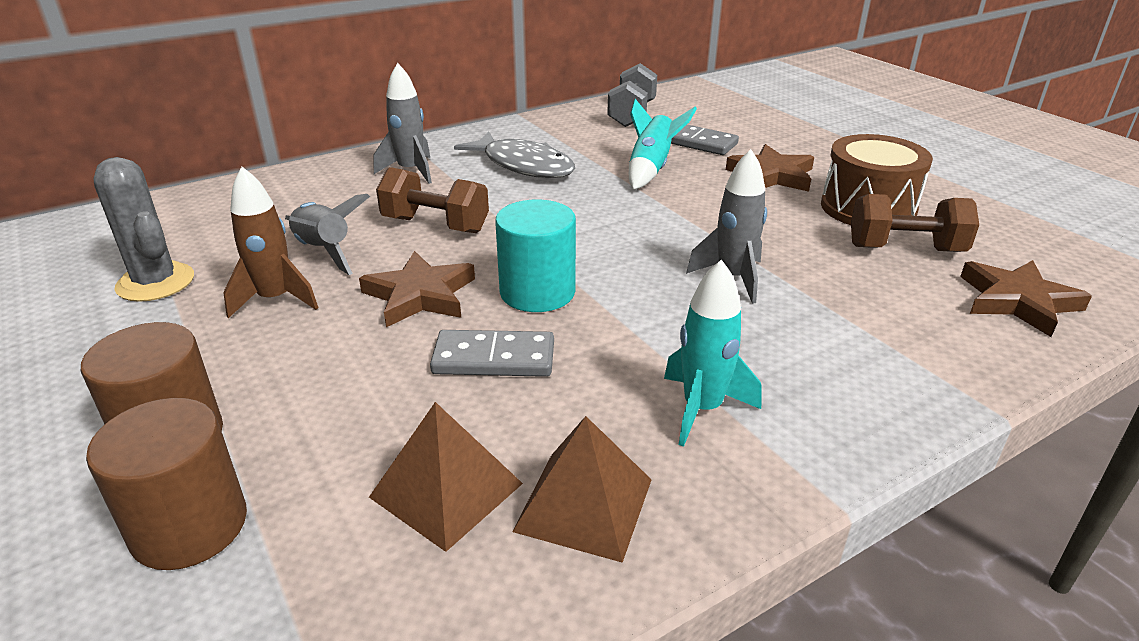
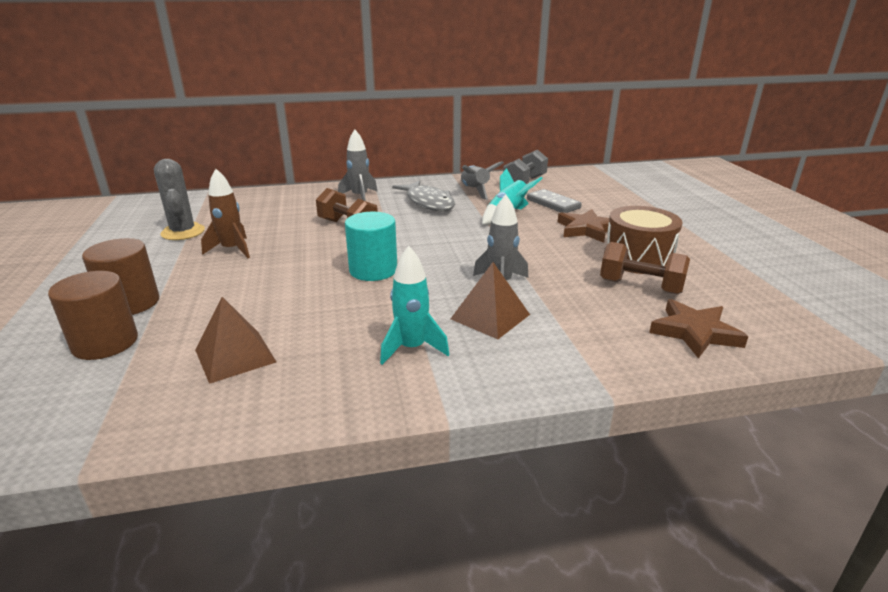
camera: 20 degrees right, 5 degrees down
(324, 251) = (277, 231): grey rocket -> grey rocket (475, 191)
(420, 295) = (307, 260): brown star -> none
(494, 359) = (317, 299): grey domino -> none
(584, 504) = (299, 379): brown pyramid -> brown pyramid (490, 316)

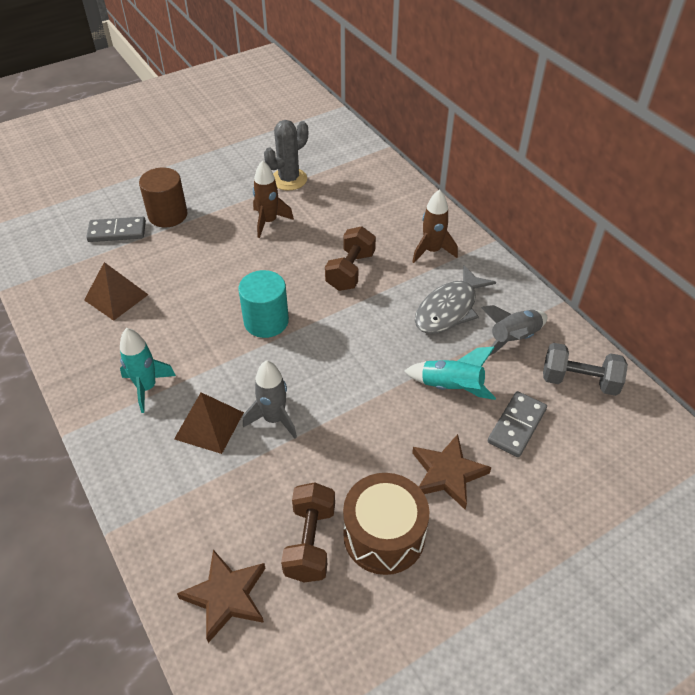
camera: 70 degrees right, 20 degrees up
(105, 343) = (117, 231): brown cylinder -> grey domino
(360, 197) = (432, 251): grey rocket -> brown rocket

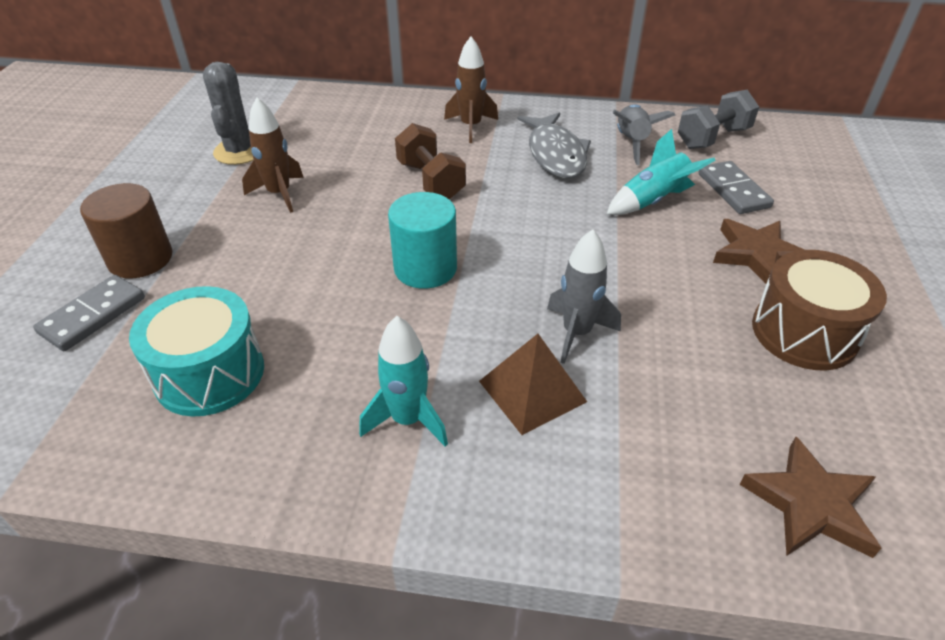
camera: 50 degrees left, 5 degrees down
(116, 297) = (209, 373): brown pyramid -> turquoise drum
(310, 542) = (776, 390): brown dumbbell -> none

